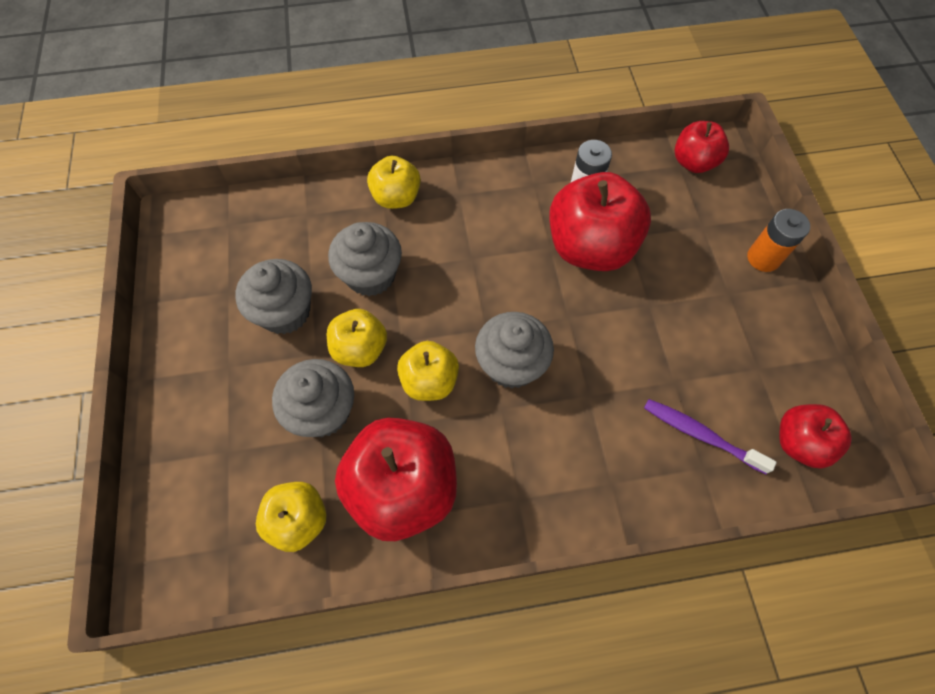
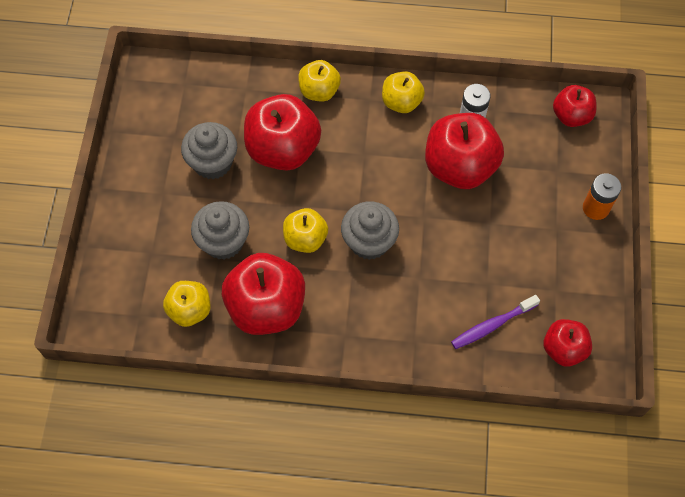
camera: 15 degrees right, 0 degrees up
(360, 349) = (261, 203): yellow apple -> yellow apple (401, 102)
(371, 275) = (283, 149): grey cupcake -> red apple
(700, 434) = (492, 325): purple toothbrush -> purple toothbrush turned 75 degrees counterclockwise

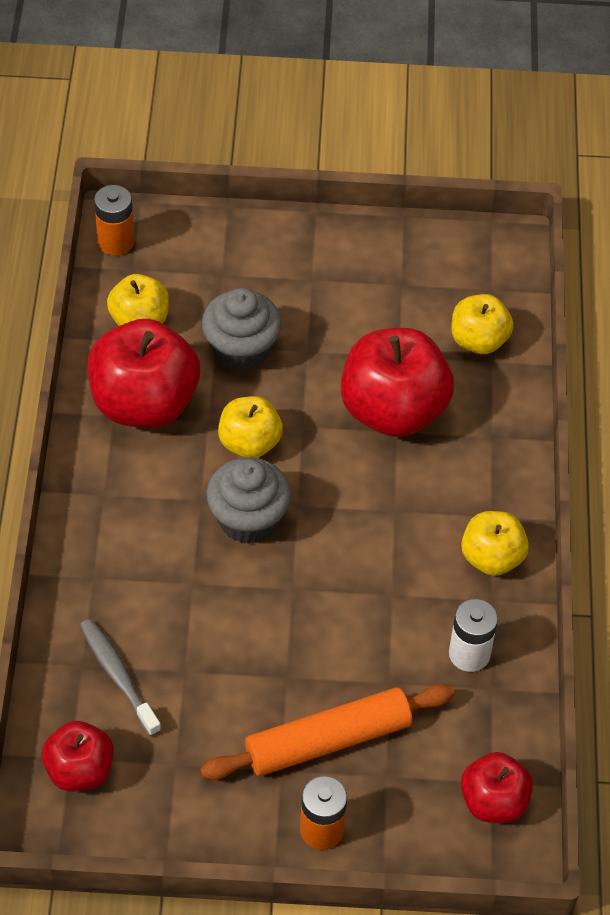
camera: 85 degrees right, 10 degrees down
(110, 327) = (116, 242): none -> orange battery
(212, 162) = (364, 330): grey cupcake -> none
(319, 91) = (499, 450): yellow apple -> yellow apple (478, 340)
(459, 167) = (382, 636): red apple -> none
(492, 325) = (118, 675): purple toothbrush -> grey toothbrush
(535, 201) = (328, 740): none -> orange rolling pin

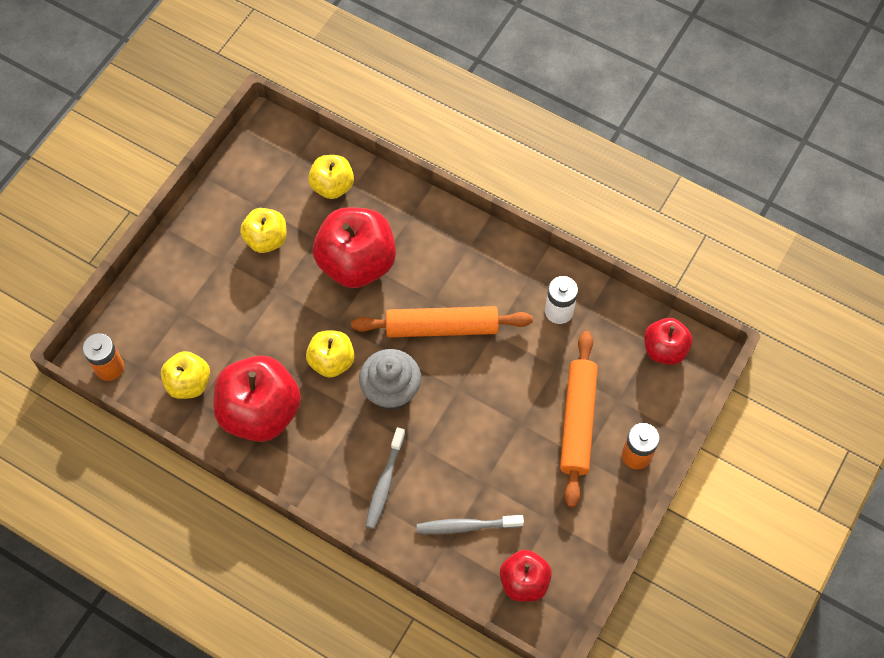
camera: 60 degrees left, 10 degrees up
(126, 565) = (385, 483): none -> grey toothbrush
(241, 350) = (253, 330): grey cupcake -> none
(364, 535) = (442, 327): none -> orange rolling pin
(492, 558) = (498, 263): yellow apple -> yellow apple (266, 239)

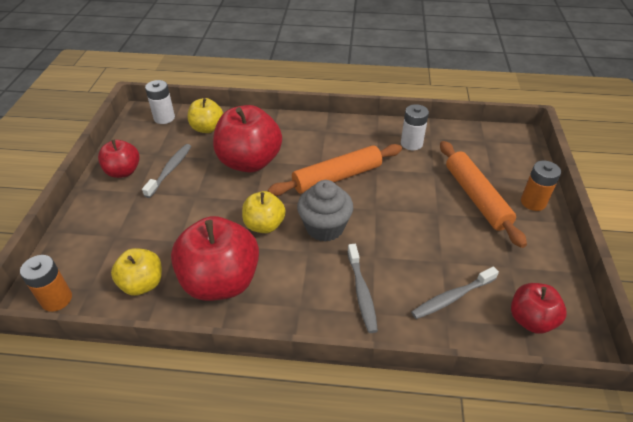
camera: 25 degrees left, 20 degrees down
(266, 239) = (170, 170): yellow apple -> grey toothbrush
(290, 147) = (164, 118): none -> white battery
(664, 349) = (496, 141): red apple -> red apple (123, 172)

